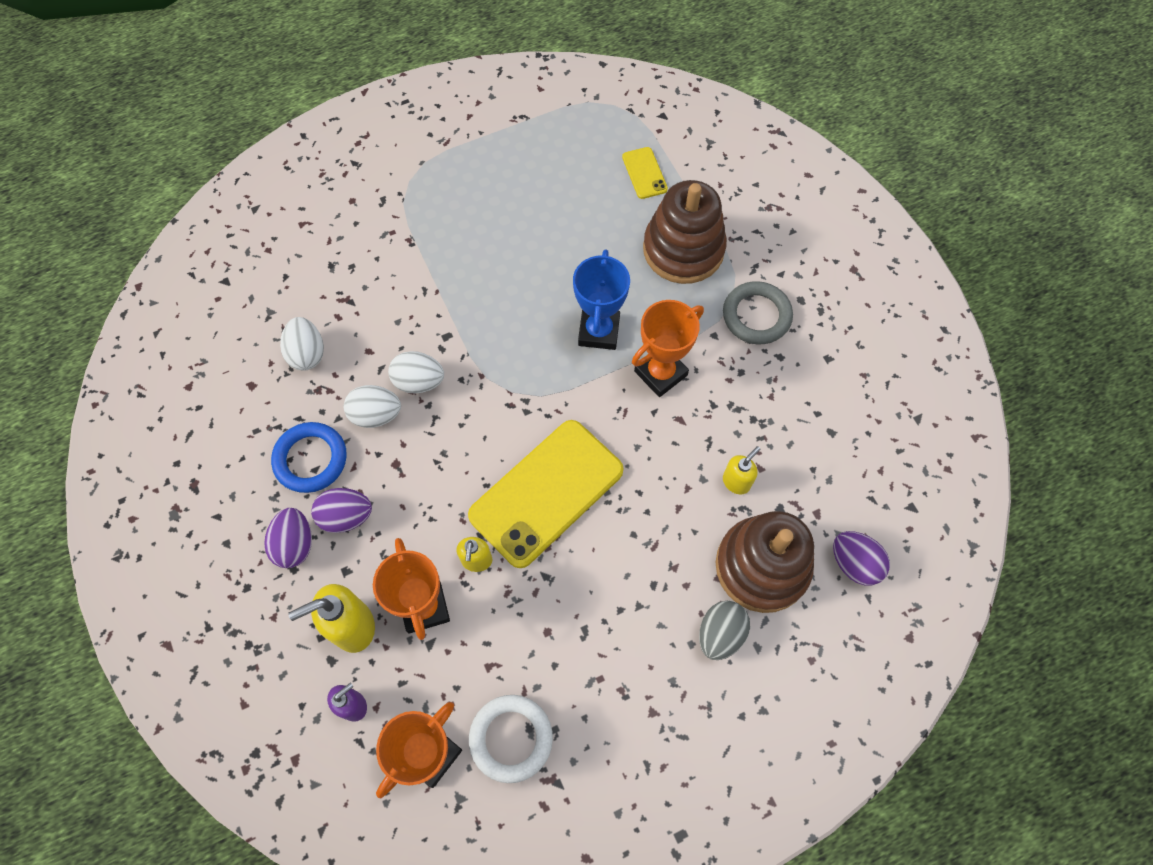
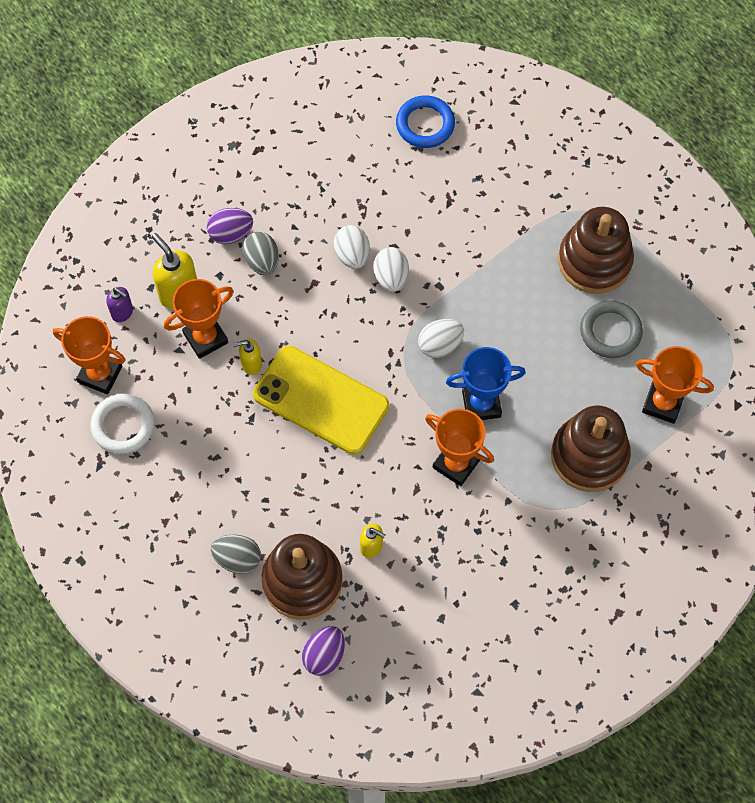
camera: 75 degrees right, 0 degrees up
(307, 353) = (391, 188): white egg -> white egg (440, 345)
(311, 459) = (301, 221): blue ring -> blue ring (425, 124)
(346, 516) = (262, 261): purple egg -> grey egg
(470, 187) = (594, 261): none -> brown stacking toy
(644, 173) = (662, 403): yellow phone -> orange trophy
(756, 316) = (539, 533): grey ring -> grey ring (610, 331)

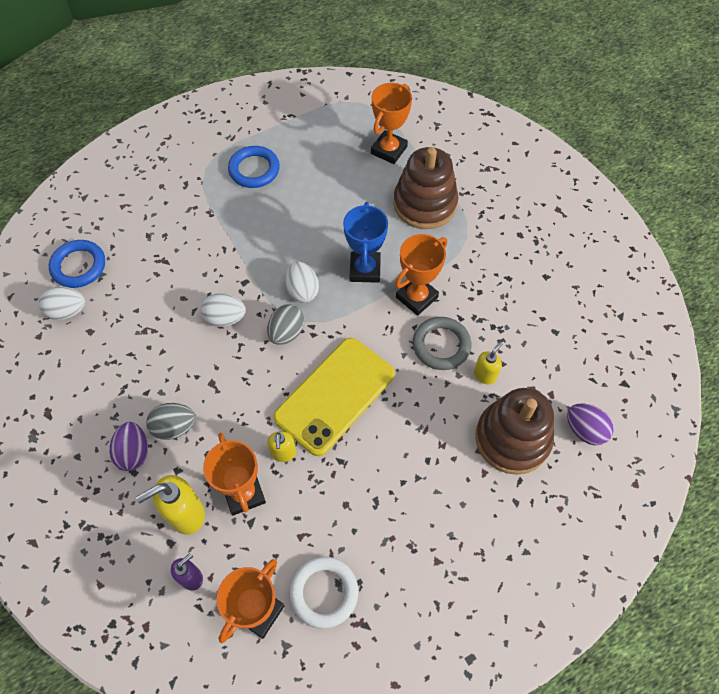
camera: 80 degrees left, 5 degrees down
(238, 559) = (485, 494): grey egg -> grey egg (286, 333)
(352, 255) = (193, 346): white egg -> white egg (67, 311)
(594, 261) = (254, 170): brown stacking toy -> blue ring
(610, 331) = (319, 171): grey ring -> grey ring (441, 345)

